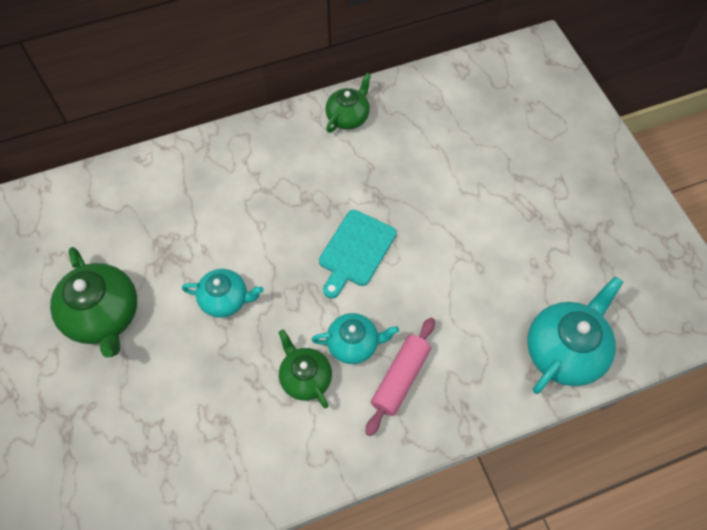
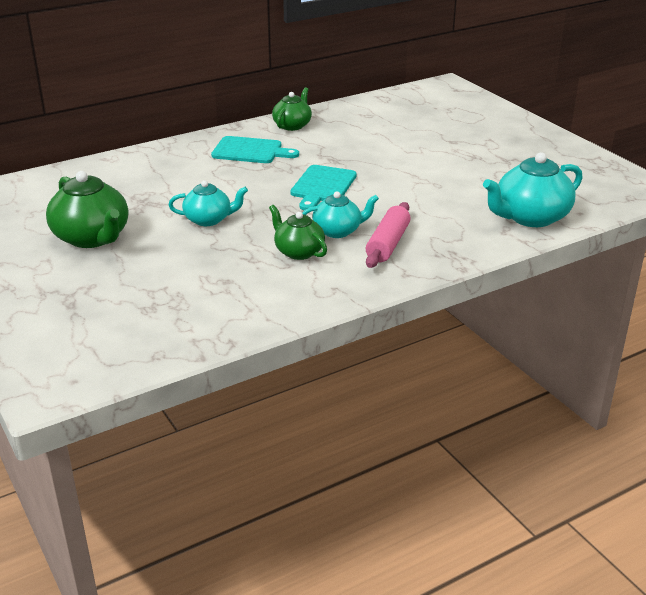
camera: 10 degrees left, 30 degrees down
(293, 165) = (250, 151): none -> turquoise cutting board
(565, 350) = (530, 217): turquoise teapot -> turquoise teapot turned 150 degrees counterclockwise

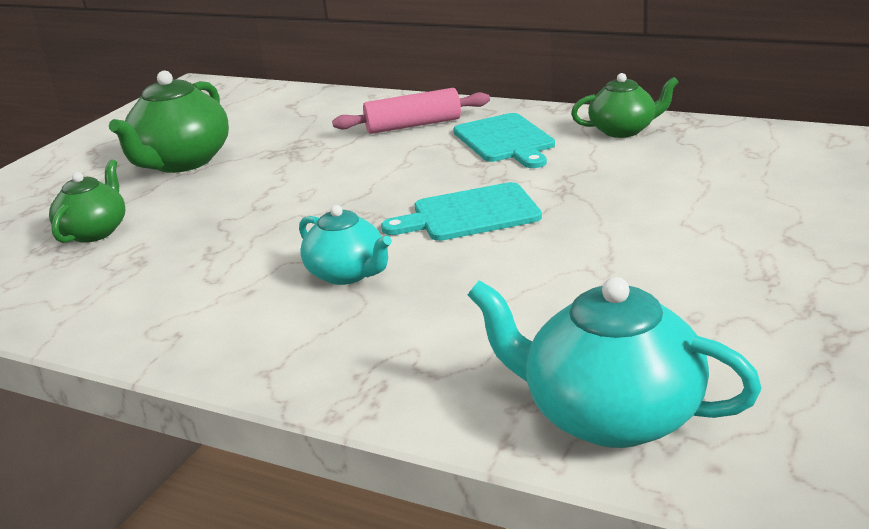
camera: 60 degrees right, 5 degrees down
(209, 219) = (287, 193): turquoise teapot -> none
(298, 252) = (258, 272): green teapot -> green teapot (95, 232)
(388, 244) = (348, 323): pink rolling pin -> pink rolling pin (413, 125)

